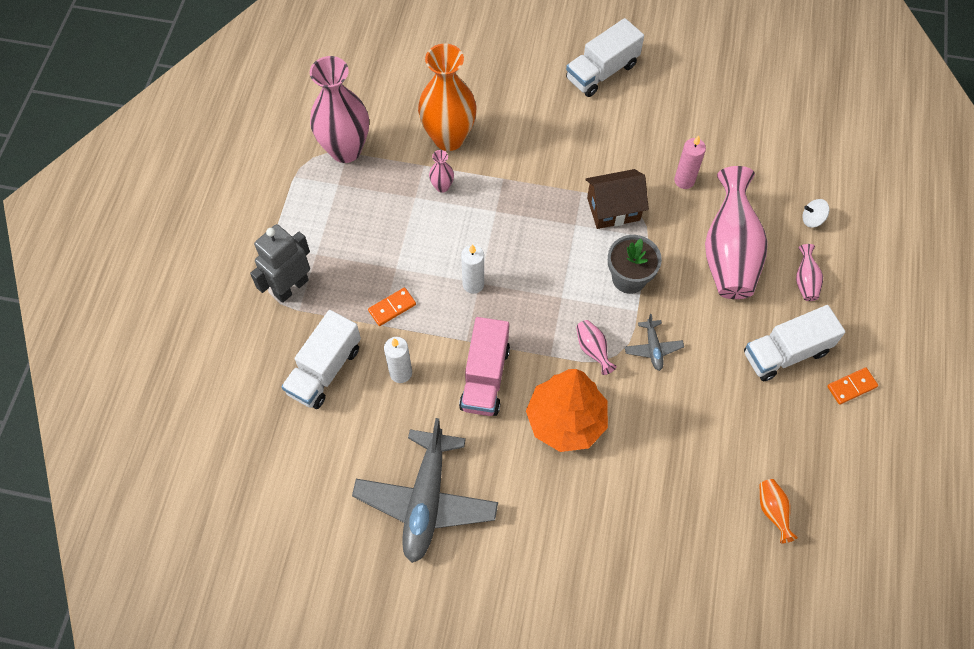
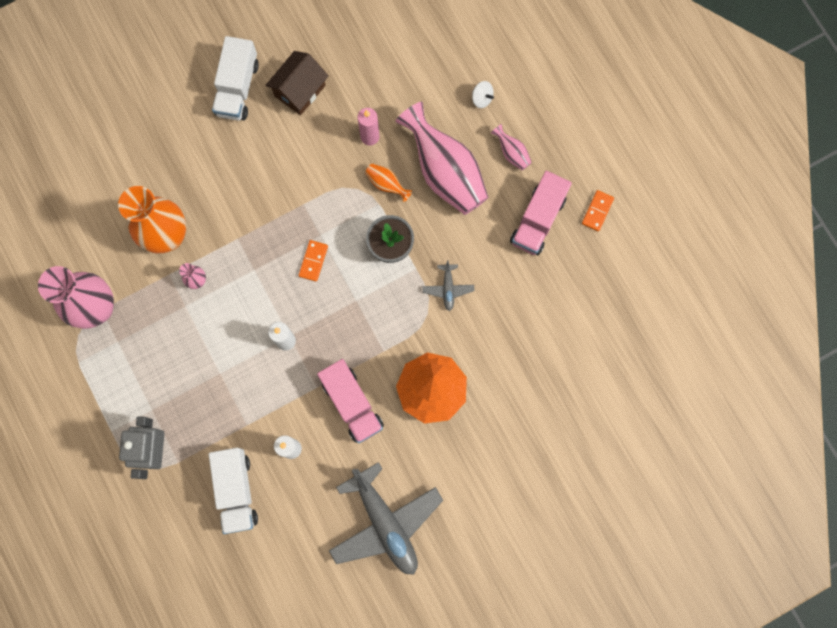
camera: 40 degrees left, 15 degrees up
(392, 307) = (243, 405): orange domino -> orange domino (313, 261)
(593, 350) = (409, 323): pink vase -> none
(613, 209) = (337, 200): brown house -> brown house (300, 91)
(653, 348) = (448, 288): grey plane -> grey plane turned 45 degrees clockwise
(773, 511) = (610, 343): orange vase -> orange vase (386, 184)
(786, 353) = (538, 220): white truck -> pink truck
(812, 219) = (482, 98): white spinning top -> white spinning top turned 105 degrees counterclockwise

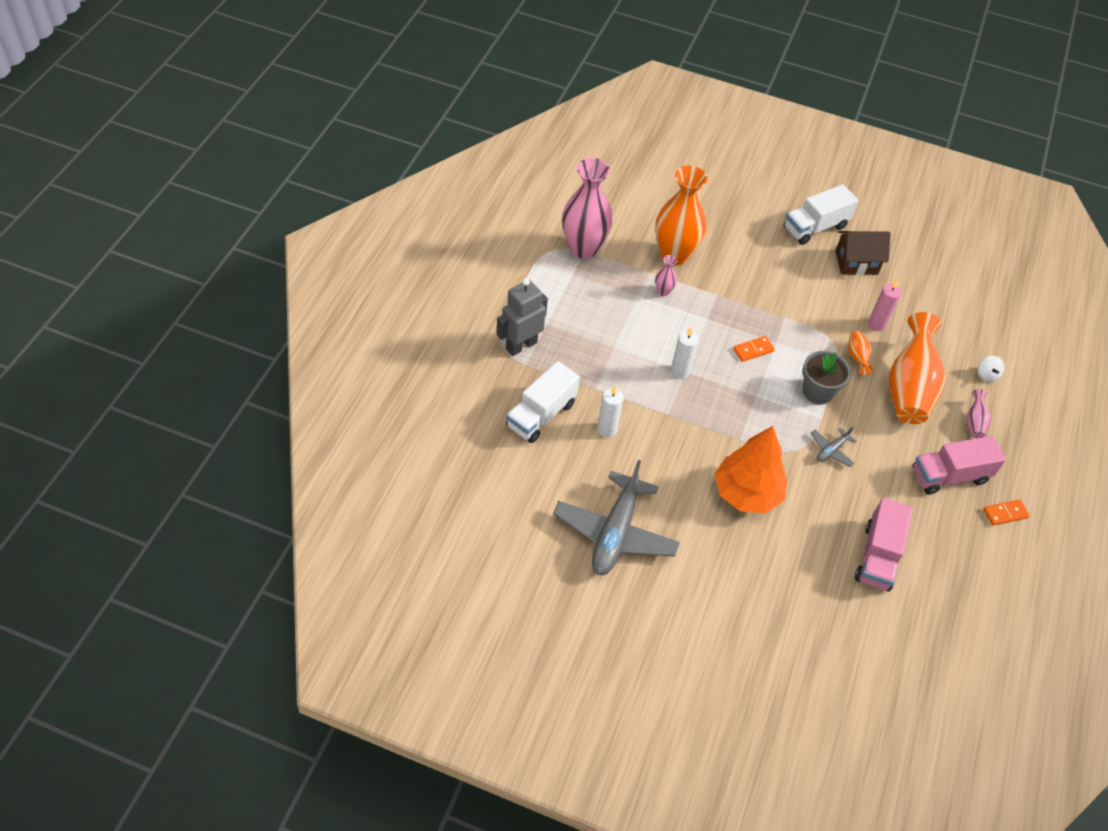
camera: 45 degrees right, 25 degrees down
(352, 404) = (680, 446): pink truck -> pink truck (877, 556)
(445, 172) = (909, 388): pink vase -> orange vase

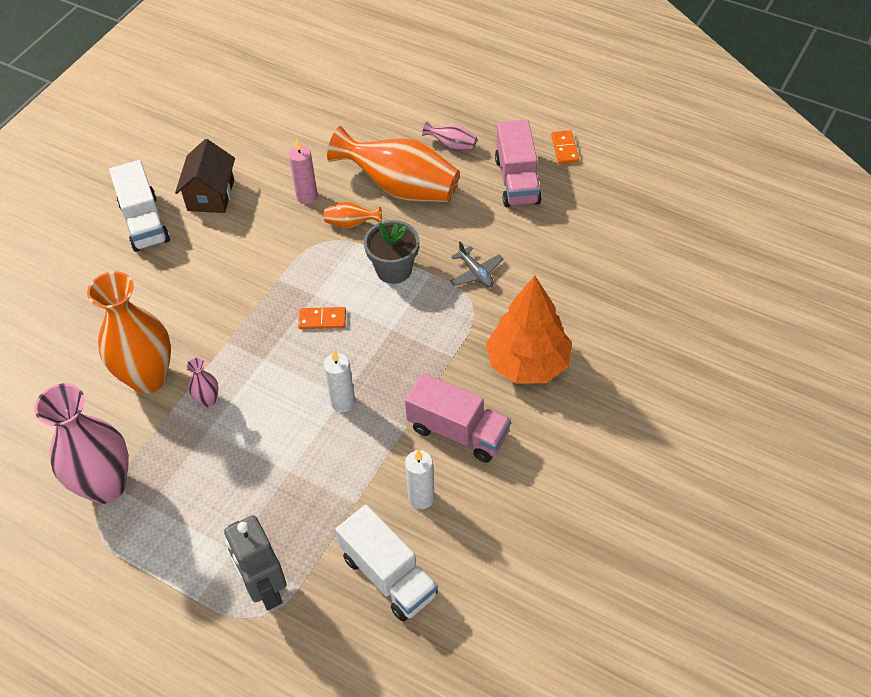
camera: 75 degrees left, 0 degrees up
(615, 532) = (576, 509): grey plane -> none
(753, 350) = (322, 320): orange domino -> orange domino turned 75 degrees counterclockwise
(877, 556) = (613, 261): pink truck -> pink truck (458, 431)
(987, 375) = (392, 121): white spinning top -> none

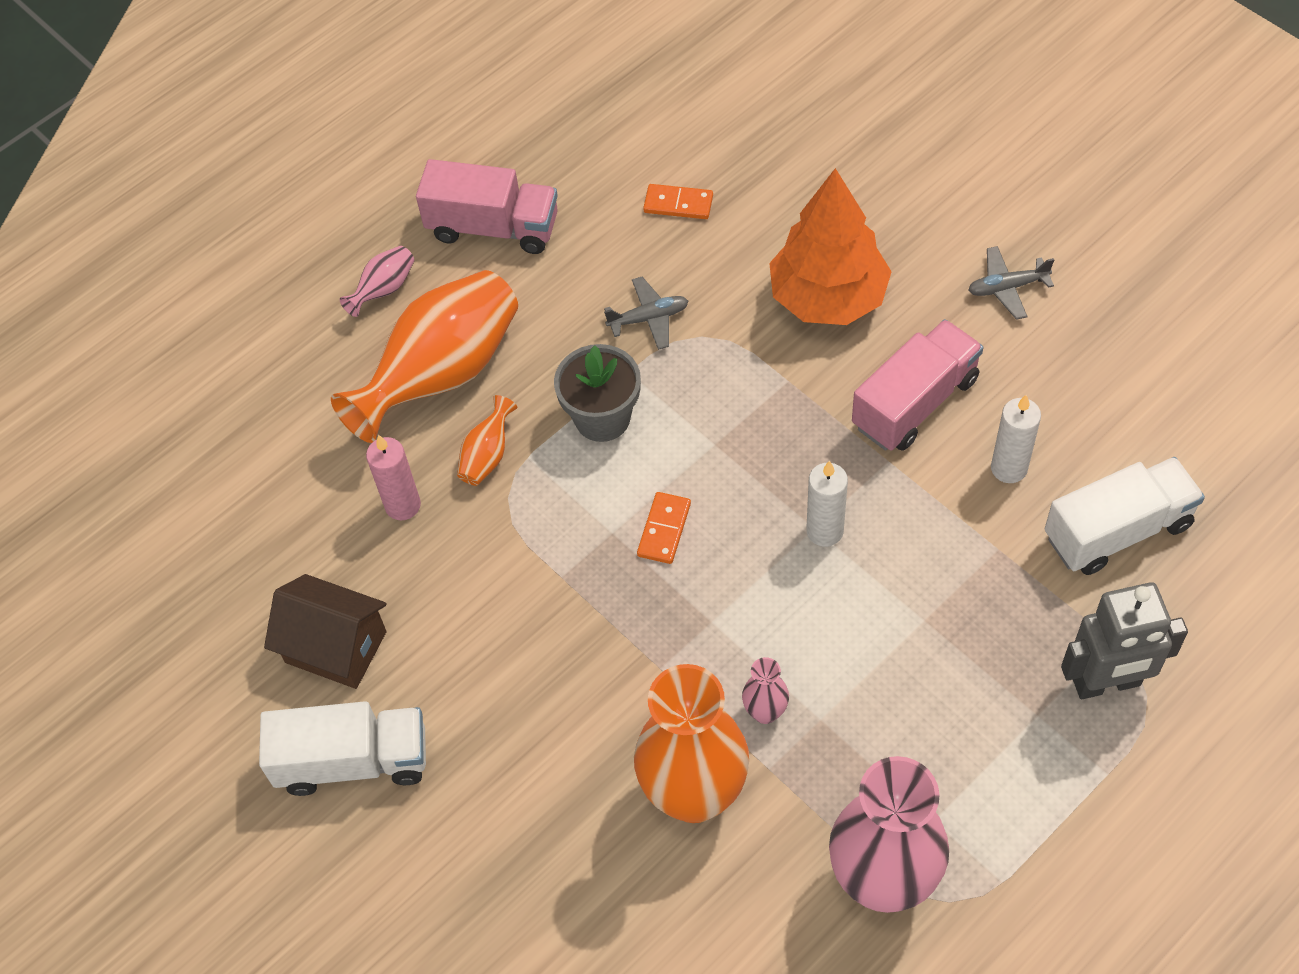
camera: 70 degrees left, 5 degrees up
(565, 149) = (456, 156): orange domino -> orange domino (678, 204)
(577, 468) = (1007, 287): none -> grey plane

